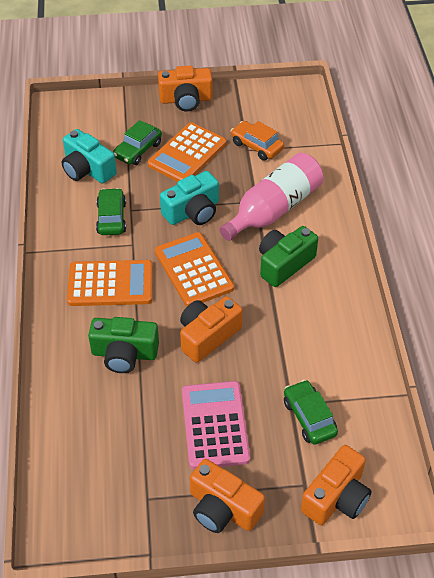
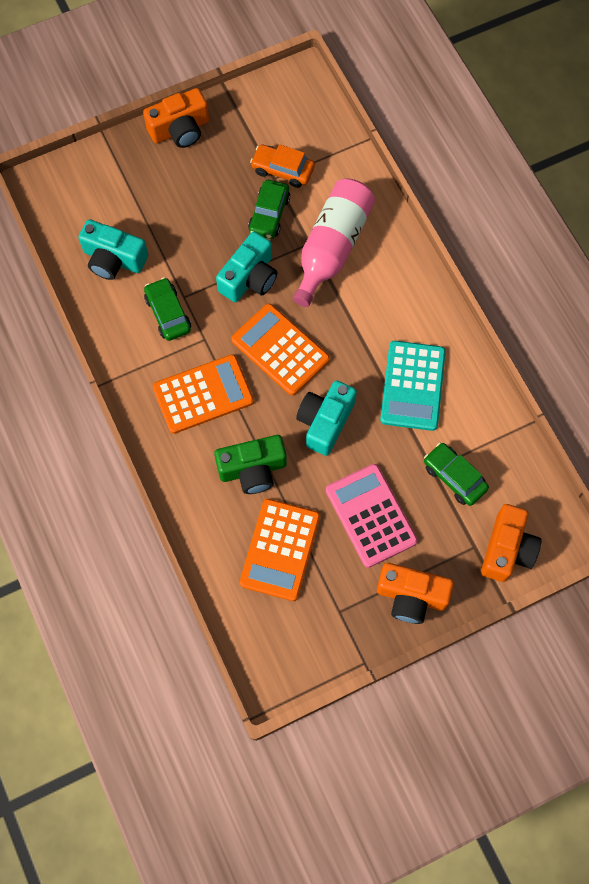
camera: 20 degrees left, 20 degrees up
(138, 150) = (157, 216): green car -> green car (269, 214)
(187, 154) = (212, 204): orange calculator -> orange calculator (280, 549)
(207, 336) = (325, 422): orange camera -> turquoise camera
(284, 264) = (367, 312): green camera -> none
(300, 331) = (412, 386): none -> turquoise calculator

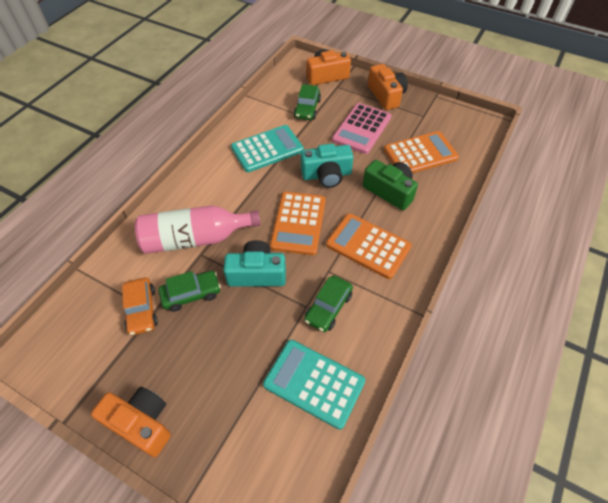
camera: 125 degrees left, 15 degrees down
(113, 259) = (314, 383): turquoise camera -> turquoise calculator

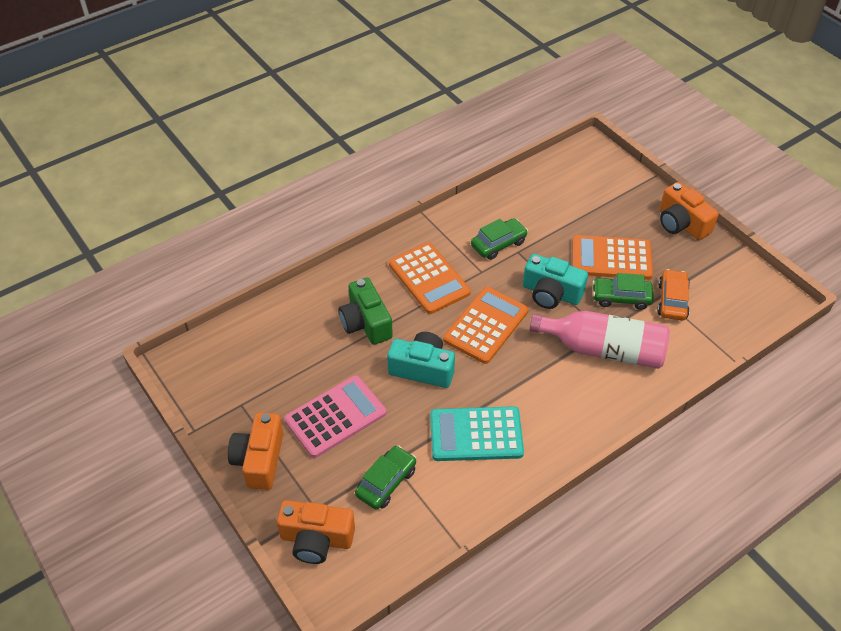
camera: 155 degrees left, 5 degrees down
(314, 383) = (538, 202): turquoise calculator -> none
(420, 154) = (294, 352): orange calculator -> orange calculator (611, 258)

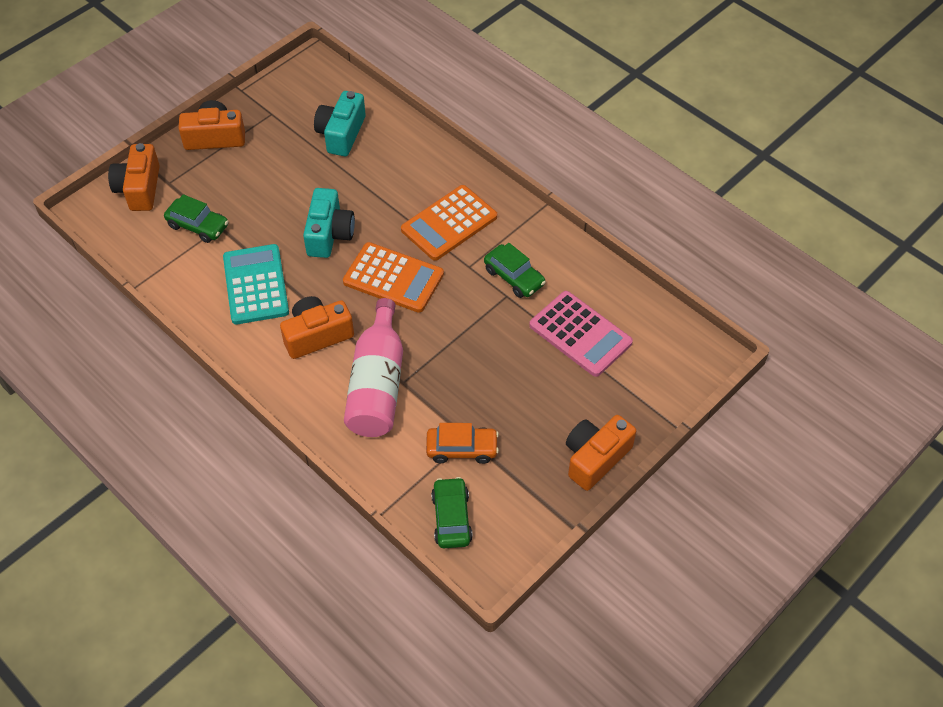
camera: 80 degrees right, 5 degrees up
(335, 417) = (265, 179): pink calculator -> pink calculator (580, 334)
(366, 322) = (380, 182): green camera -> none
(545, 389) = (317, 335): none -> orange camera
(551, 293) = (450, 331): turquoise camera -> turquoise camera (341, 134)
(611, 258) = (517, 385): orange calculator -> none
(621, 298) = (456, 397): green car -> green car (451, 518)

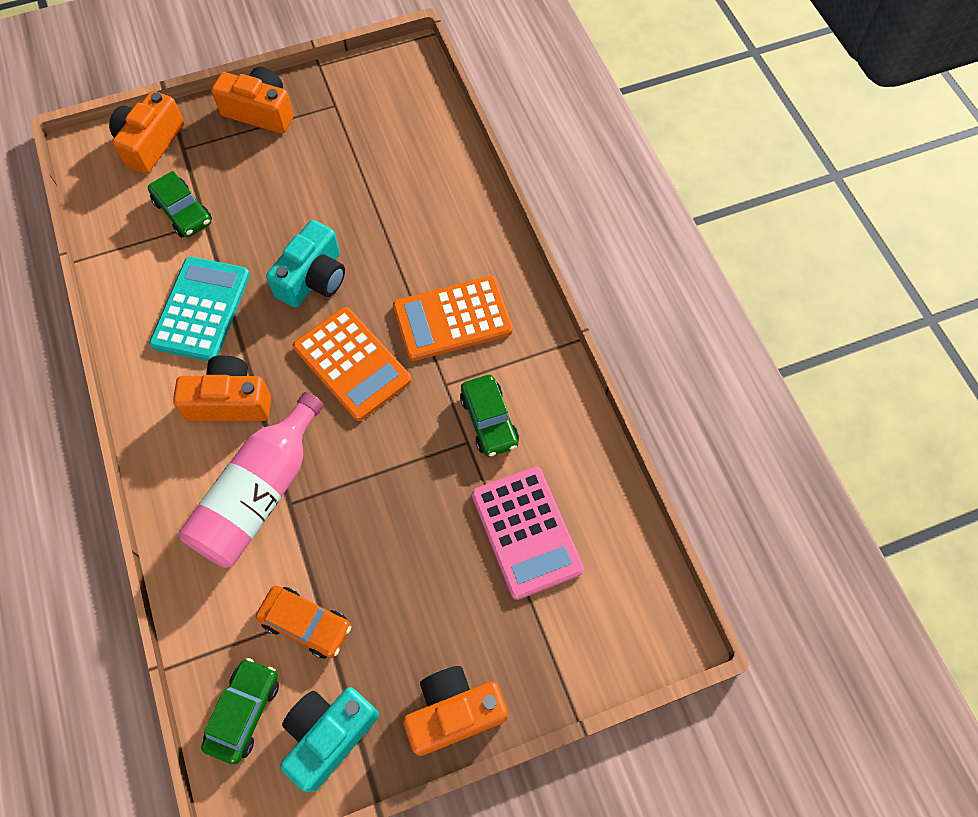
camera: 25 degrees right, 10 degrees up
(341, 134) = (395, 158): turquoise camera -> turquoise camera (329, 735)

